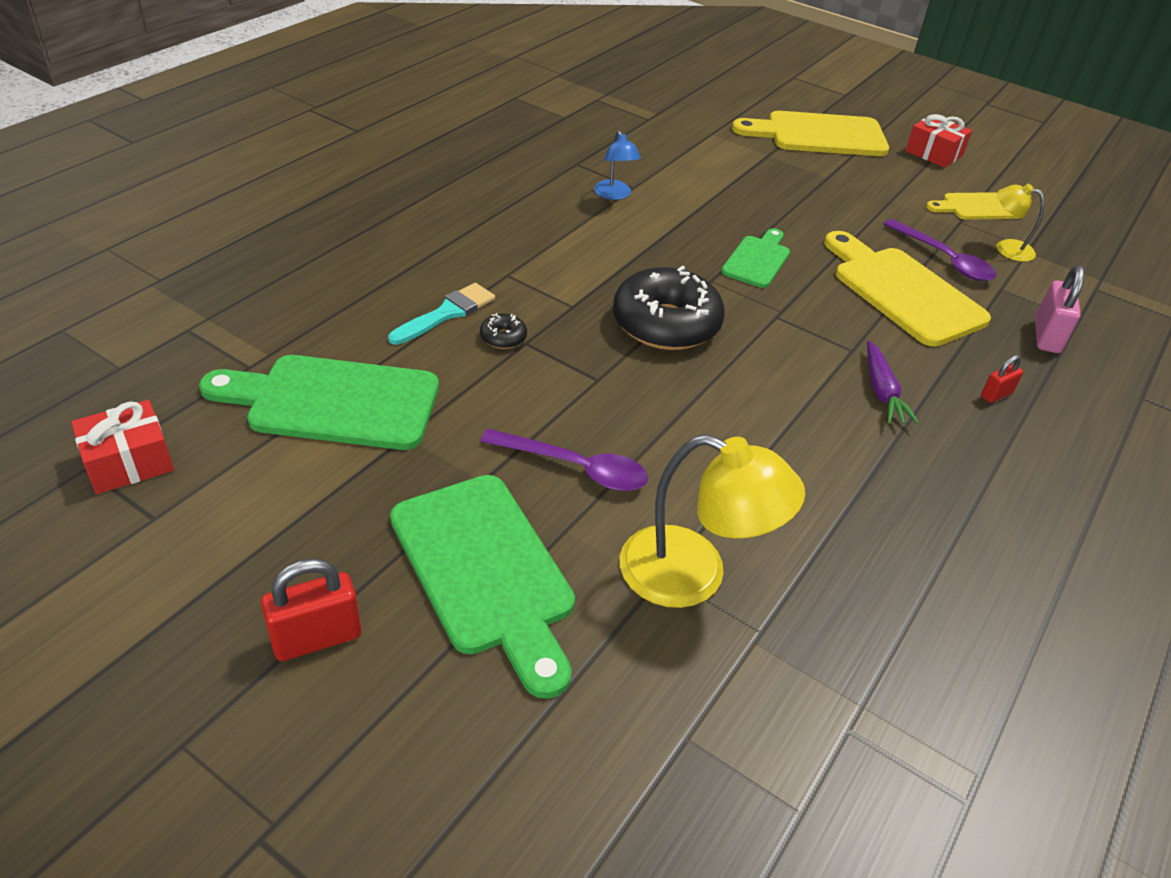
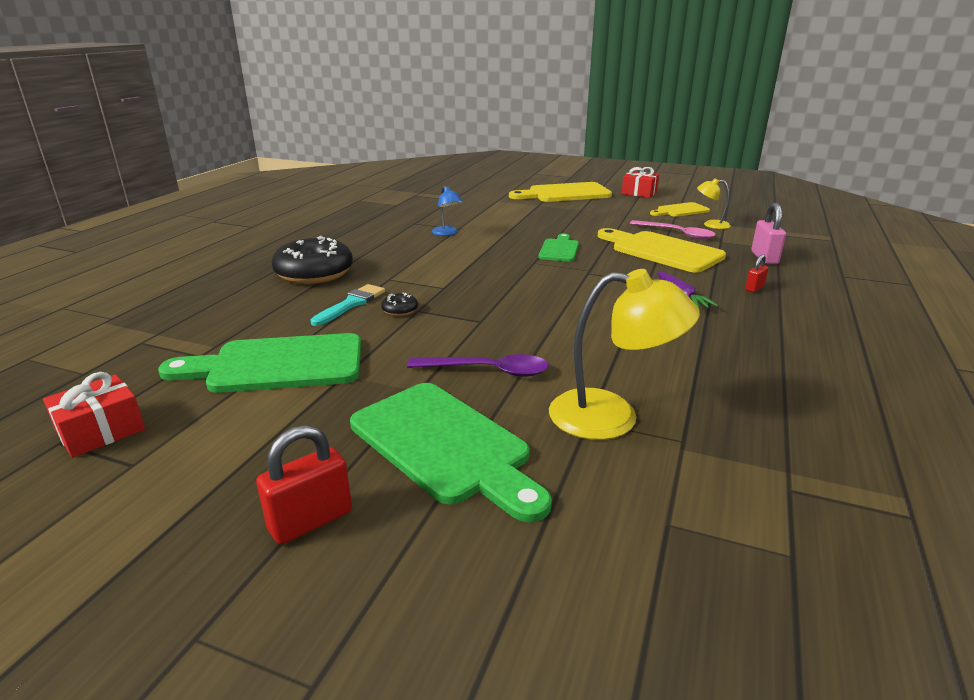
camera: 10 degrees left, 15 degrees down
(666, 324) = (515, 287): black donut -> black donut (314, 273)
(944, 259) = (677, 234): purple spoon -> pink spoon

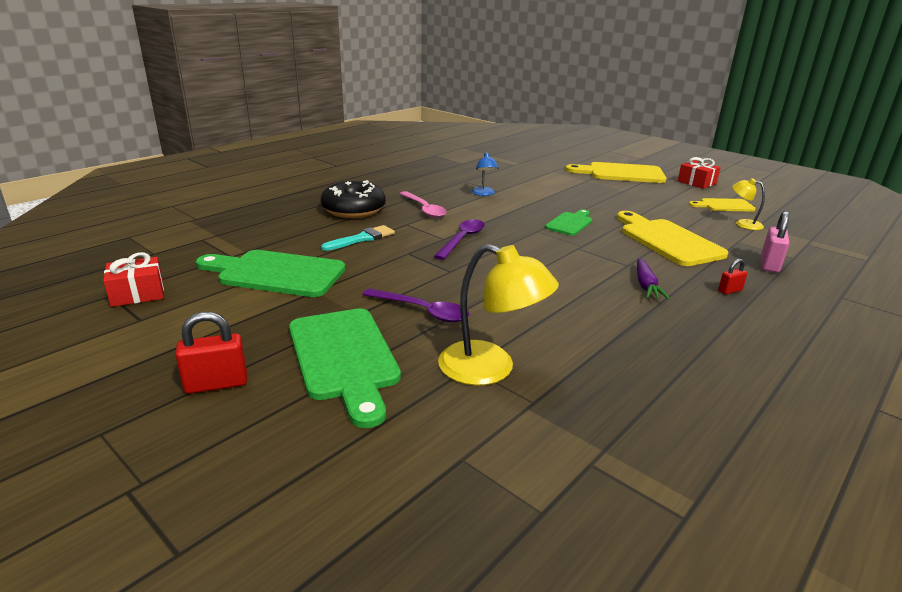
camera: 20 degrees right, 0 degrees up
(400, 310) = (394, 250): black donut -> none
(465, 285) = (462, 239): none -> purple spoon
(677, 234) = (698, 227): pink spoon -> pink spoon (424, 209)

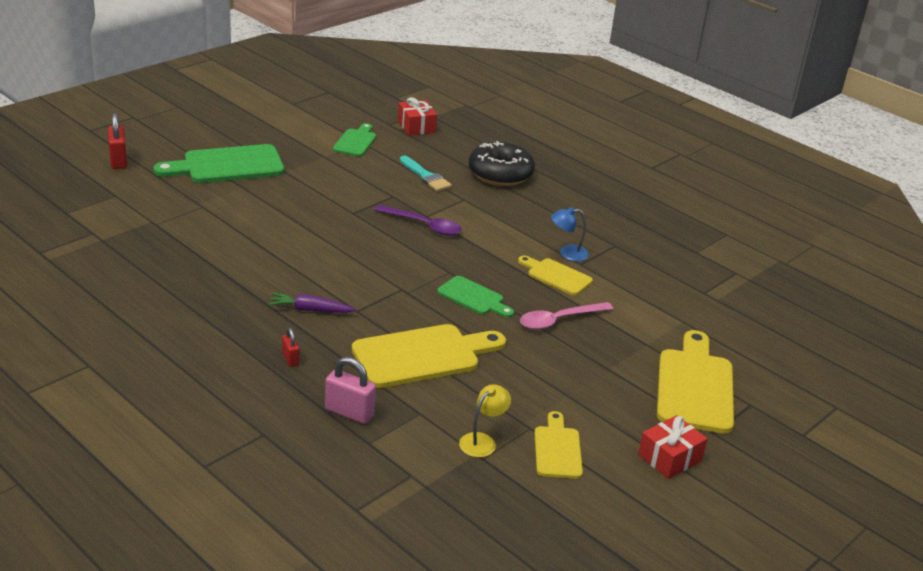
camera: 90 degrees right, 5 degrees up
(138, 293) = (329, 99): red gift -> red gift (416, 127)
(216, 384) = (211, 130): red padlock -> red padlock (118, 161)
(276, 273) = (355, 141): green cutting board -> green cutting board, size x0.56
(422, 311) = (283, 195): purple spoon -> none
(424, 209) = (507, 211): pink spoon -> pink spoon (559, 320)
(490, 369) = (197, 214): yellow lamp -> none
(519, 198) = (556, 276): none -> yellow cutting board

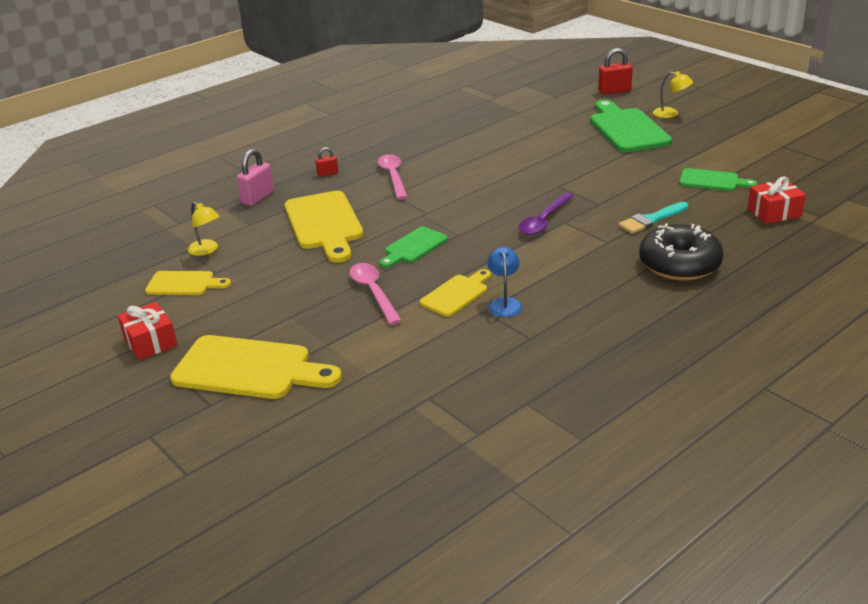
camera: 100 degrees right, 0 degrees up
(198, 140) = (671, 114): none -> yellow lamp
(310, 310) = (393, 176): purple carrot -> pink spoon

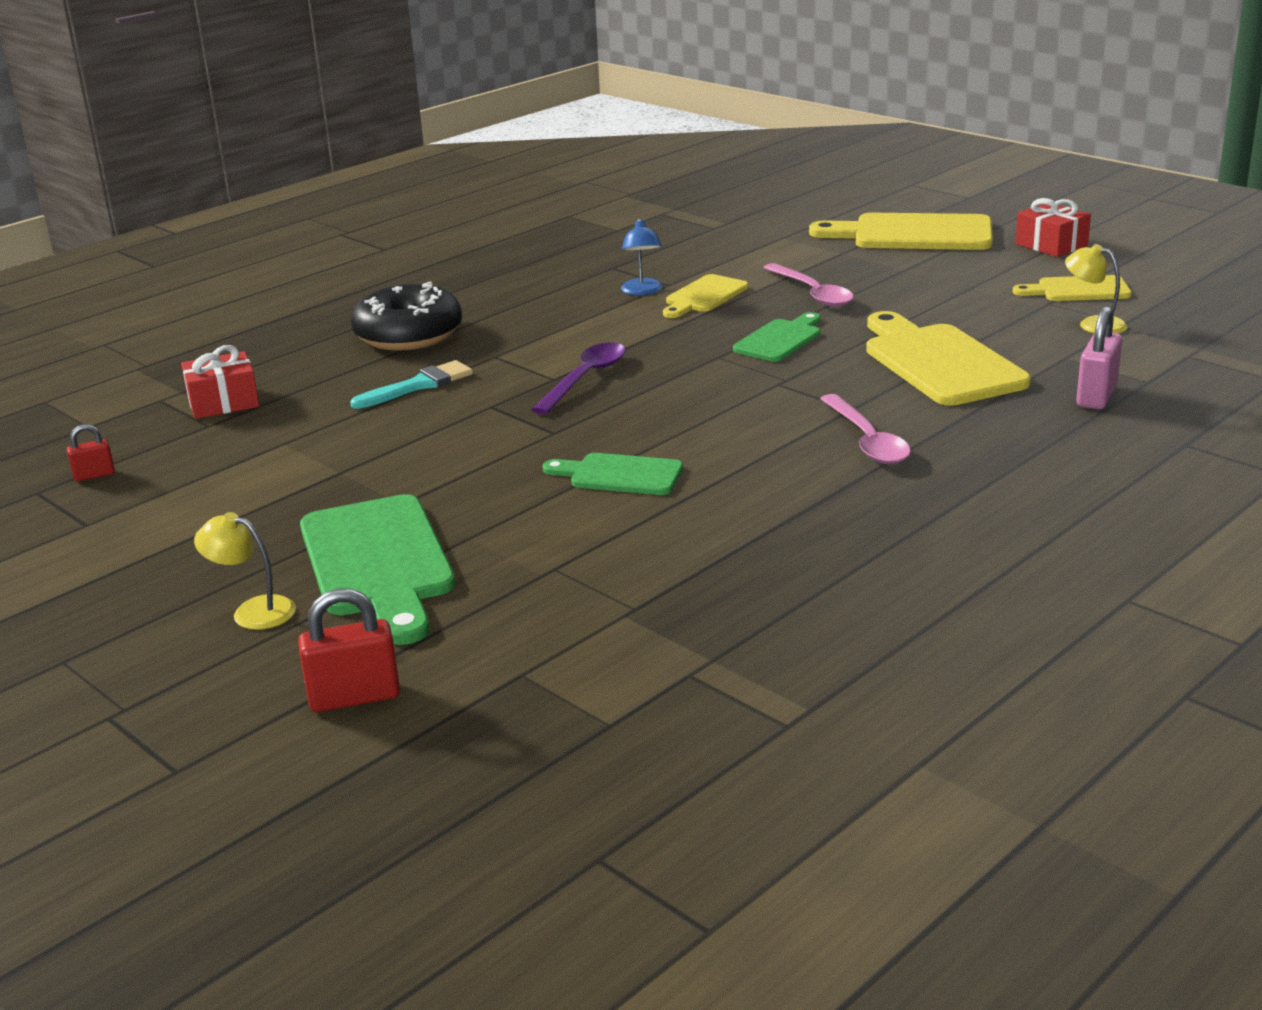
camera: 175 degrees right, 5 degrees down
(327, 173) = (1002, 443): red padlock -> red padlock (94, 475)
(712, 181) = (279, 449): green cutting board -> green cutting board (620, 475)

